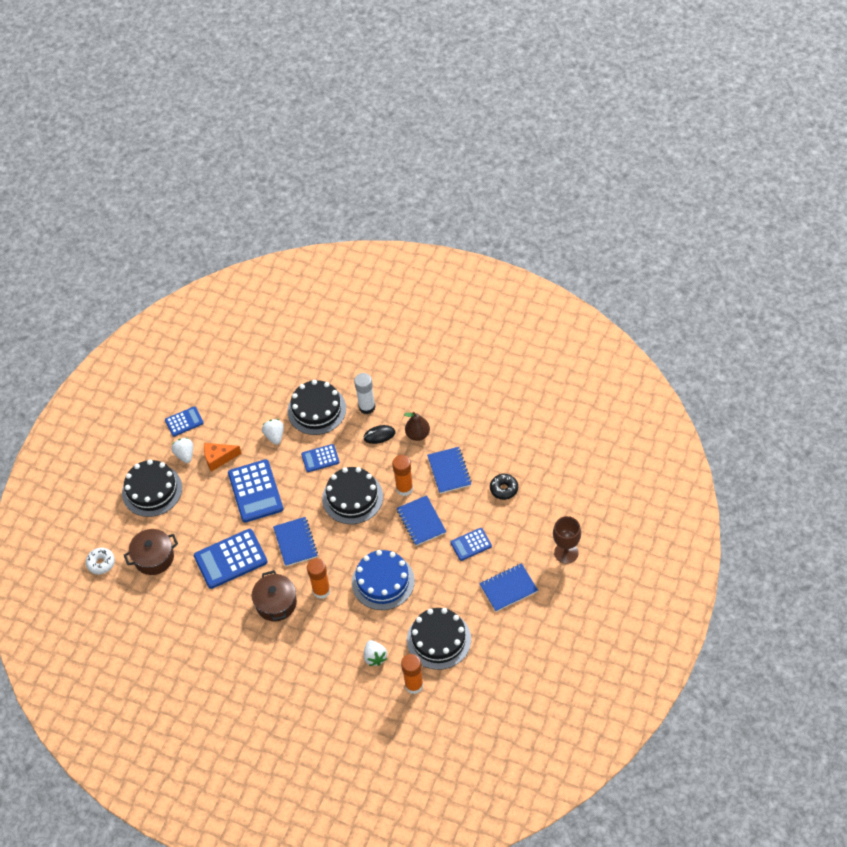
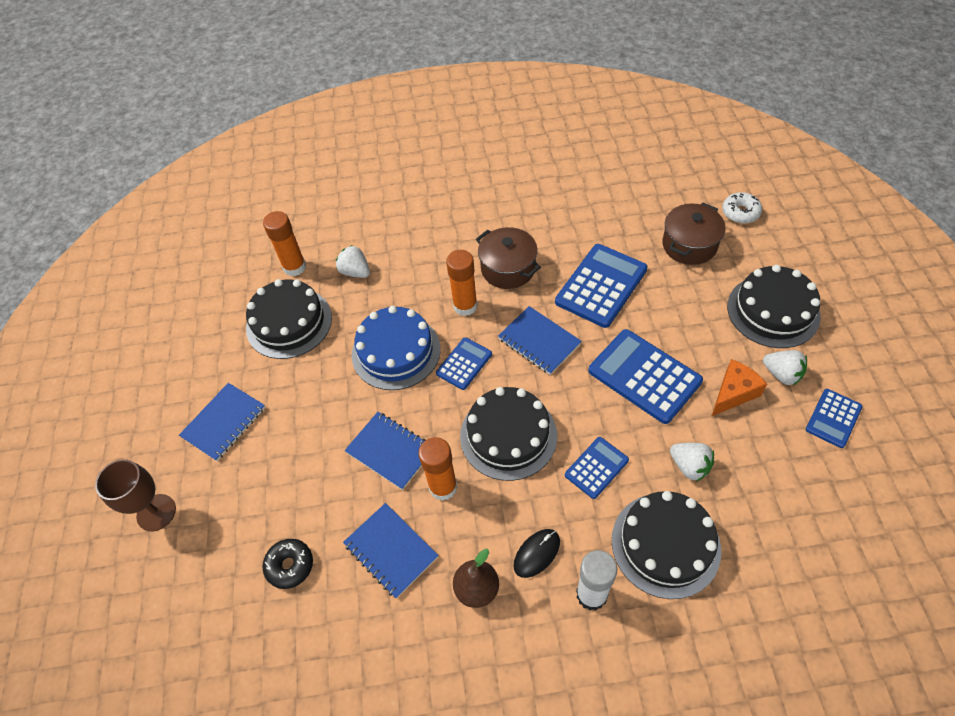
camera: 150 degrees right, 0 degrees up
(471, 544) = (302, 455): blue calculator -> blue calculator (464, 364)

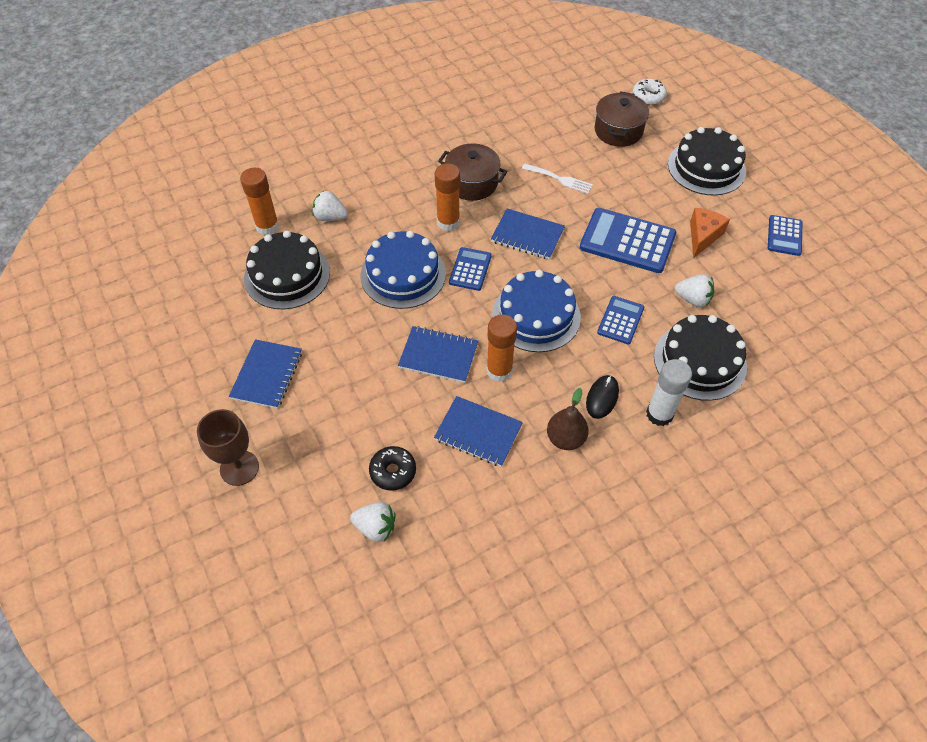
camera: 25 degrees left, 0 degrees up
(508, 435) = (536, 315): black cake -> blue cake
(601, 286) = (560, 179): blue calculator -> white fork
(782, 374) = (733, 213): white strawberry -> white strawberry (375, 527)

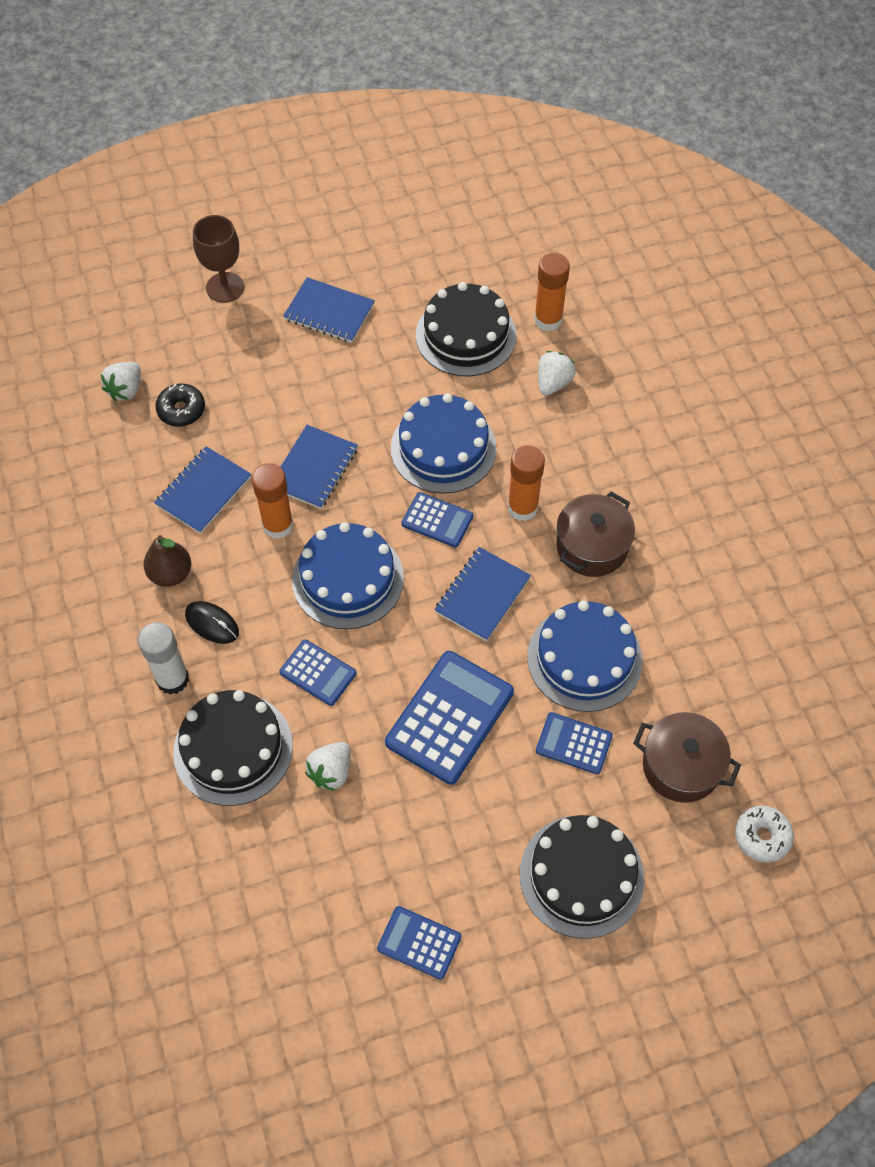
camera: 100 degrees right, 5 degrees up
(560, 179) = (584, 658): white fork -> blue cake
(622, 179) = (574, 743): none -> blue calculator
(703, 236) = (440, 822): orange cheese -> none

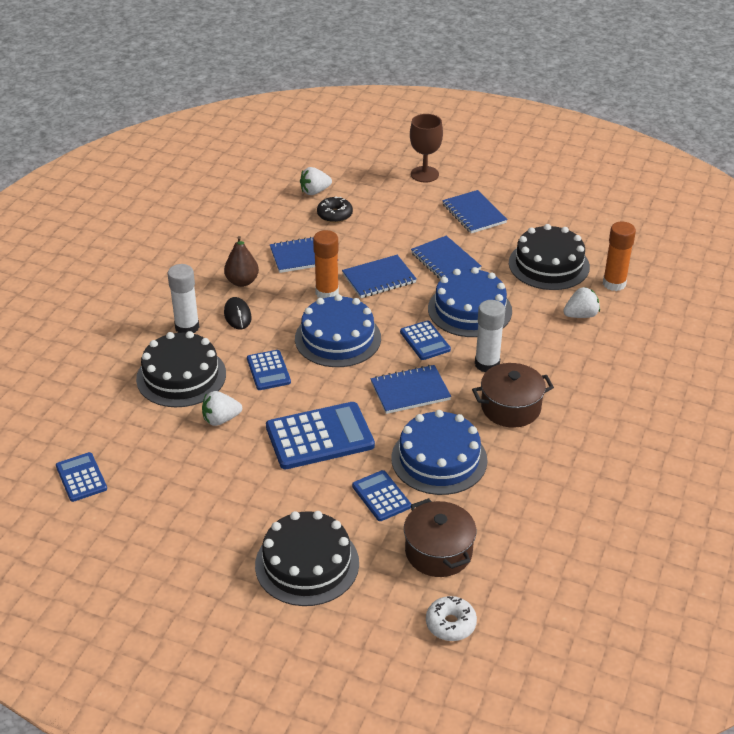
camera: 40 degrees right, 20 degrees down
(360, 399) = (445, 261): none -> blue notebook
(419, 942) = (173, 530): blue calculator -> blue calculator (81, 477)
(522, 508) = (487, 364): orange glue stick -> white glue stick

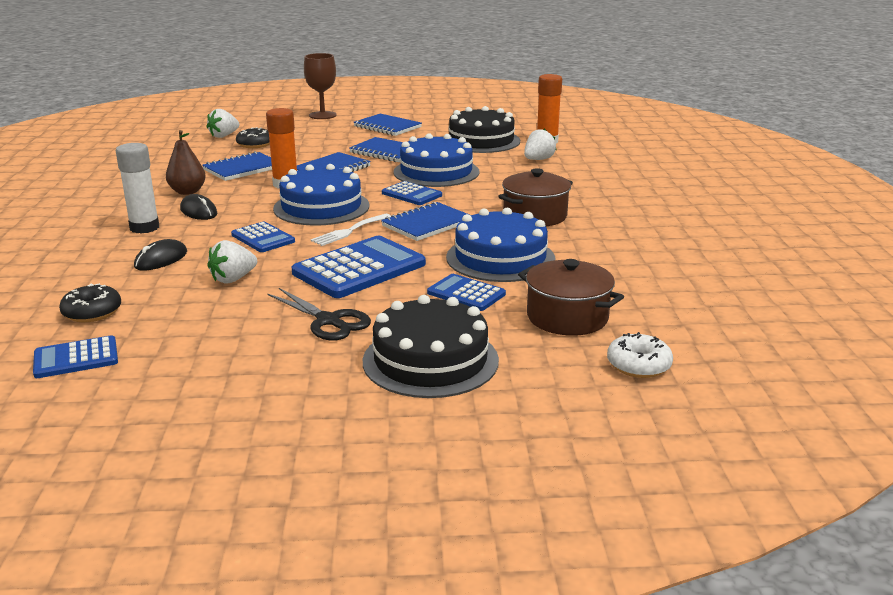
camera: 25 degrees left, 15 degrees down
(81, 477) = (76, 358): blue calculator -> blue calculator turned 60 degrees counterclockwise
(109, 428) = (92, 312): none -> black donut
(181, 376) = (161, 259): black cake -> black mouse
(262, 494) = (328, 321): none -> black scissors
(341, 382) = (349, 231): none -> white fork
(487, 364) = (485, 197): white glue stick -> none

